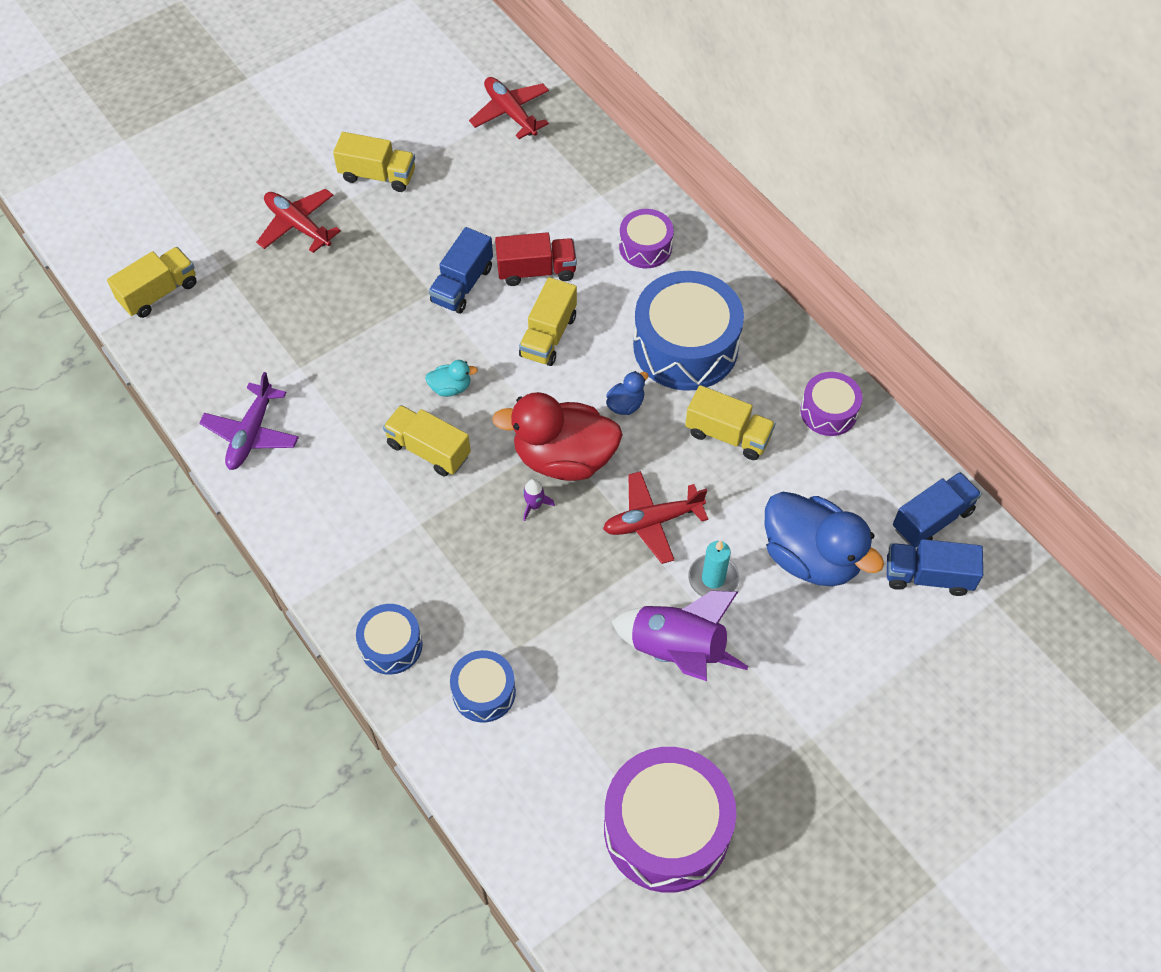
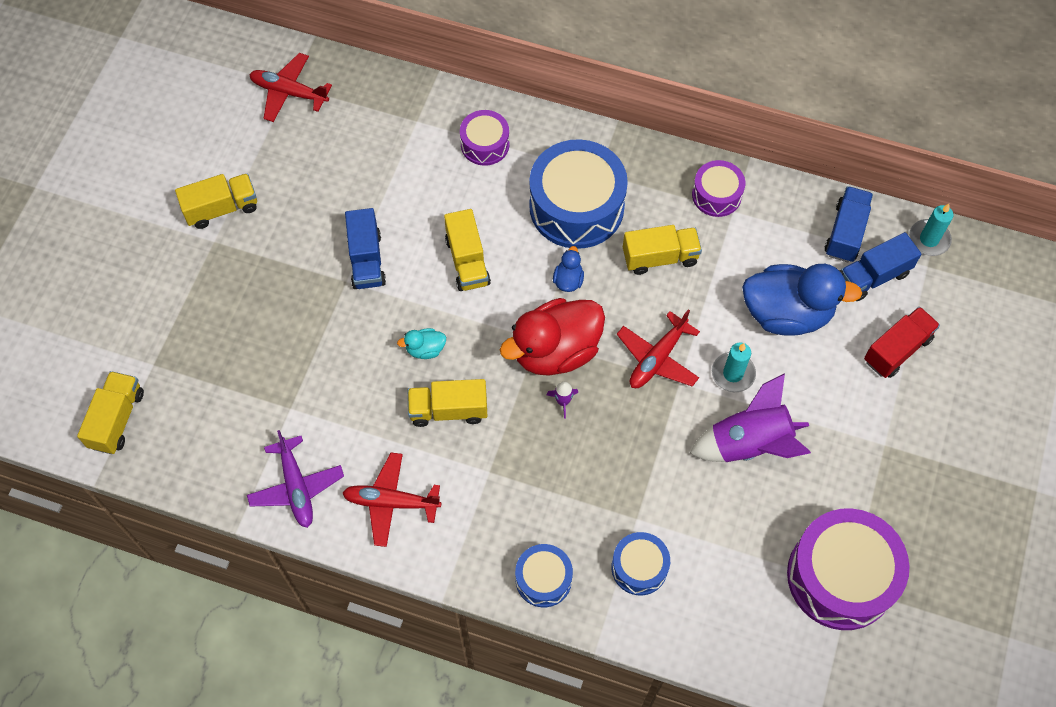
camera: 35 degrees left, 5 degrees up
(298, 225) = (189, 291): red plane -> red plane (391, 502)
(451, 387) = (425, 349): turquoise duck -> turquoise duck turned 150 degrees counterclockwise
(536, 271) = (416, 213): red truck -> red truck (897, 350)
(1016, 576) = (929, 239): none -> turquoise candle

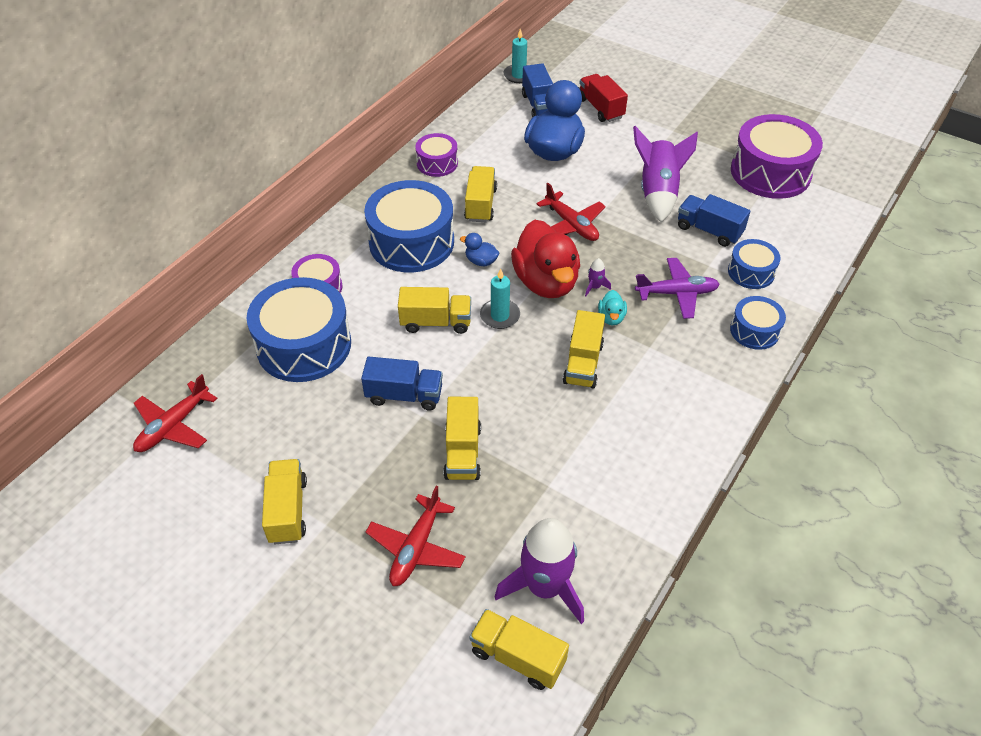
camera: 75 degrees left, 15 degrees down
(184, 427) = (545, 587): none -> purple rocket
(296, 487) = (636, 494): purple plane -> purple plane (676, 293)
(312, 327) = (462, 452): none -> yellow truck
(391, 502) = (666, 421): red plane -> red plane (416, 548)
(406, 157) = (304, 345): none -> blue drum
(425, 349) = (516, 368): turquoise duck -> turquoise duck (611, 317)
(733, 373) = (597, 188): turquoise candle -> turquoise candle (500, 316)
(845, 232) = (498, 109): blue truck -> blue truck (709, 230)

